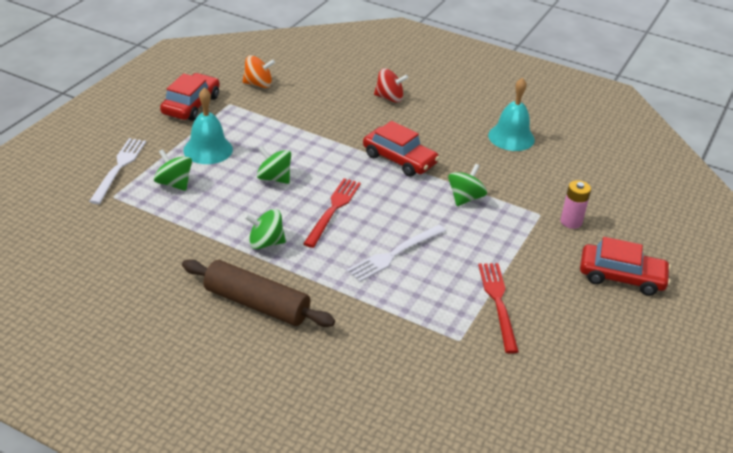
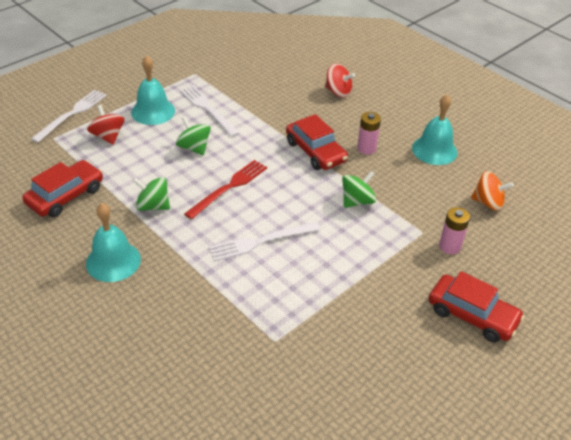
camera: 20 degrees right, 5 degrees up
(174, 183) = (108, 136): green spinning top -> red spinning top
(191, 105) = (161, 69): red car -> red car (65, 196)
(256, 304) = (113, 261): brown rolling pin -> turquoise bell
(258, 84) = (228, 60): orange spinning top -> orange spinning top (488, 203)
(266, 137) = (208, 109): none -> white fork
(447, 147) = (366, 148): none -> pink battery
(498, 303) = (332, 312): red fork -> none

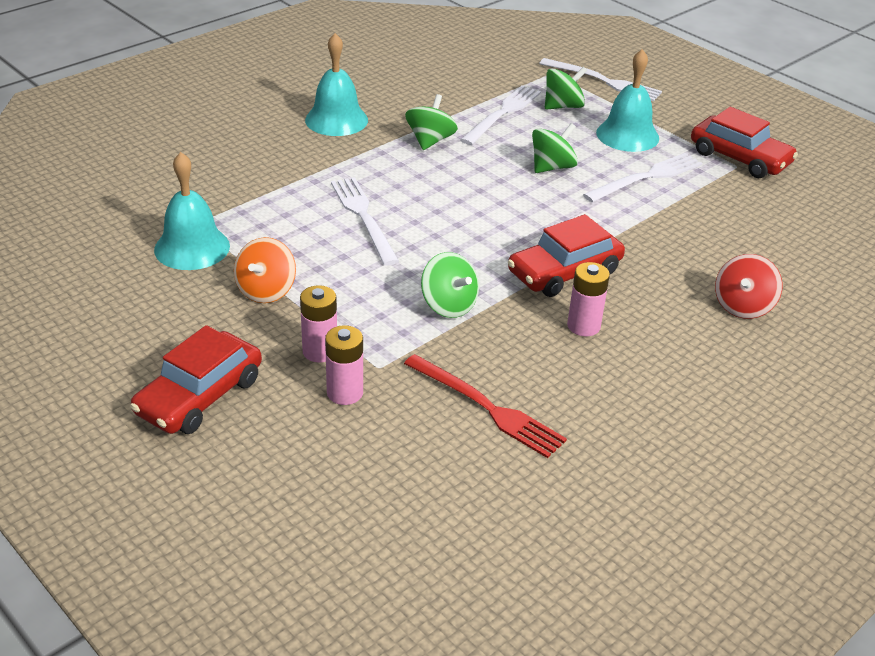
camera: 90 degrees right, 5 degrees down
(65, 196) = (445, 87): red car -> red car (739, 158)
(108, 136) = (563, 106): red spinning top -> green spinning top
(115, 166) = (503, 113): none -> white fork
(229, 187) = (470, 194): red fork -> red fork (487, 408)
(414, 259) = (320, 351): none -> pink battery
(434, 150) = (596, 408): turquoise bell -> turquoise bell (192, 247)
(488, 203) = (453, 458): orange spinning top -> orange spinning top (266, 291)

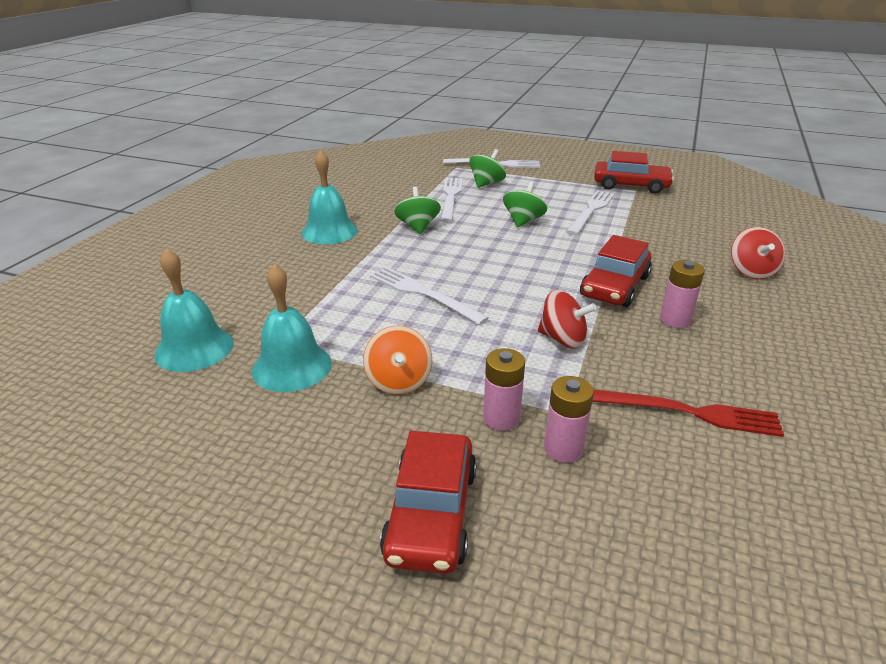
camera: 25 degrees left, 5 degrees down
(448, 305) = (563, 339): green spinning top -> red spinning top
(627, 135) = (548, 190): turquoise bell -> turquoise bell (194, 348)

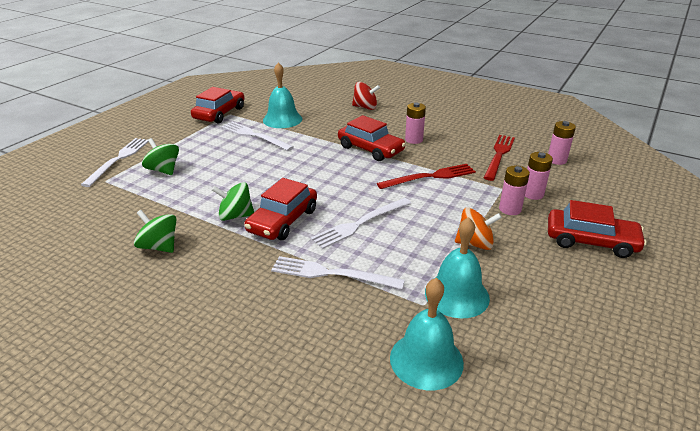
camera: 80 degrees left, 0 degrees up
(329, 231) = (213, 271): turquoise bell -> turquoise bell (282, 119)
(416, 250) = (283, 220): none -> red car
(451, 197) = (181, 192): white fork -> white fork (332, 274)
(523, 221) = (255, 165): green spinning top -> green spinning top (159, 246)
(563, 339) = (430, 177): red spinning top -> red fork
(728, 496) = (556, 160): none -> pink battery

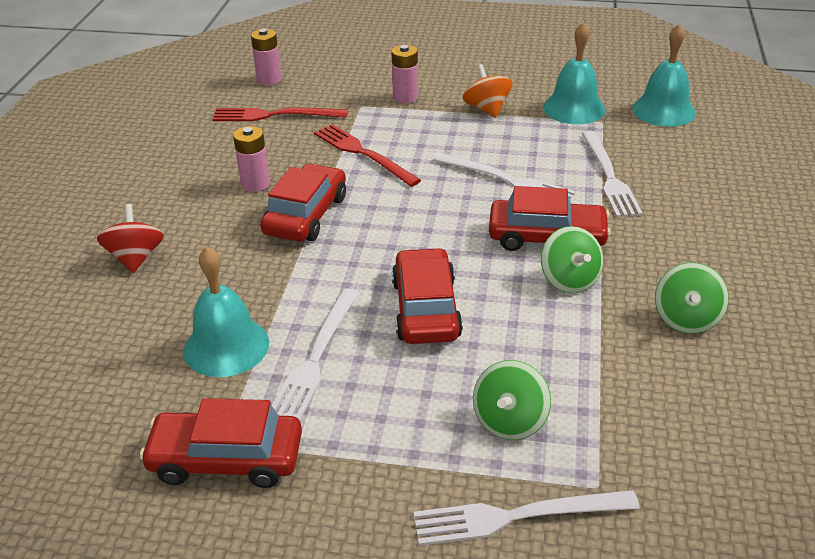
camera: 110 degrees left, 5 degrees up
(532, 194) = (363, 88): pink battery -> none
(591, 241) = (434, 57): red car -> red car (426, 309)

